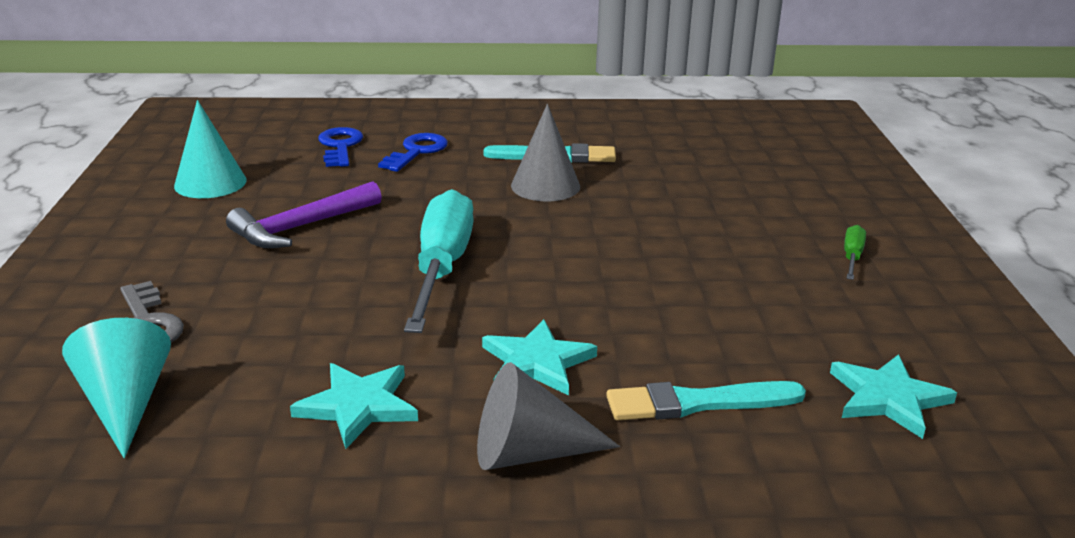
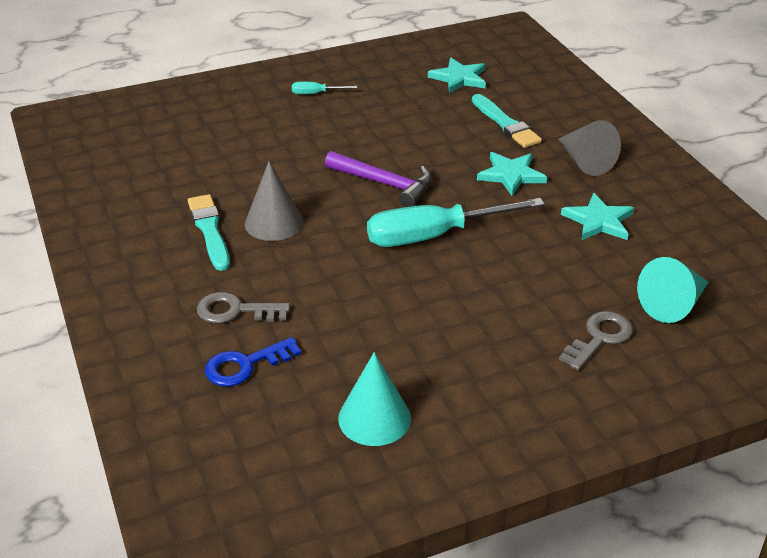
camera: 110 degrees left, 10 degrees up
(301, 227) = (420, 323): purple hammer -> purple hammer (384, 184)
(417, 151) = (235, 311): blue key -> grey key
(852, 257) = (316, 93): green screwdriver -> turquoise screwdriver

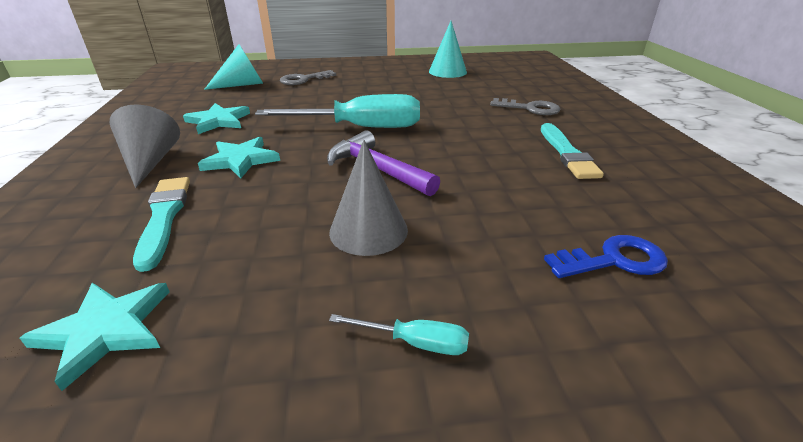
camera: 165 degrees left, 5 degrees down
(245, 365) = (519, 90): blue key -> blue key (614, 260)
(274, 222) = (502, 152): grey cone -> grey cone (368, 230)

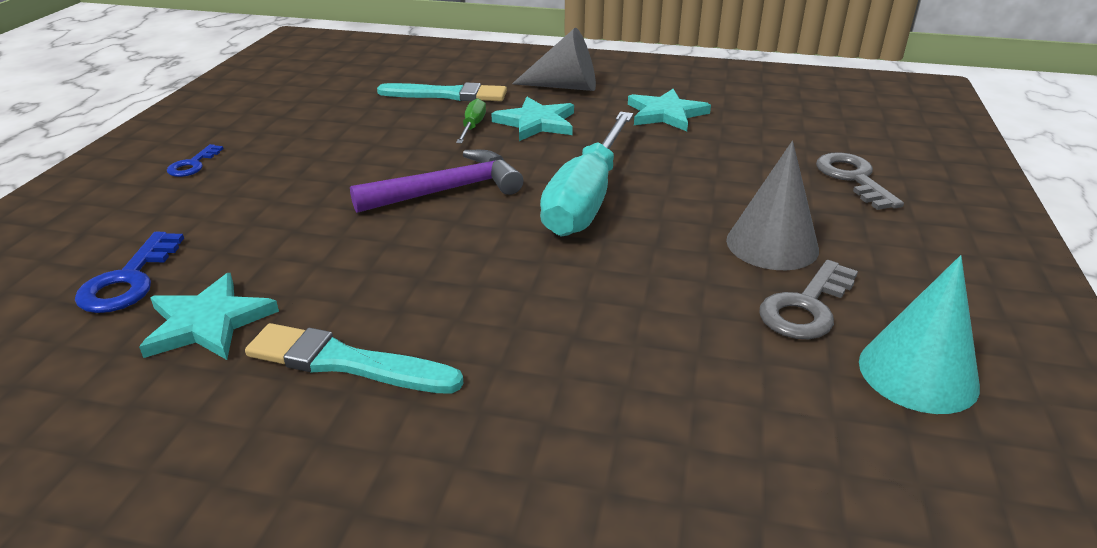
camera: 110 degrees right, 0 degrees up
(105, 330) = (329, 86): turquoise star -> turquoise star (208, 322)
(242, 85) = (827, 130): turquoise cone -> none
(253, 185) = (472, 127): none -> green screwdriver
(368, 230) = (333, 168): grey cone -> grey cone (772, 244)
(415, 342) = (193, 165): turquoise screwdriver -> blue key
(530, 108) = (575, 413): grey key -> grey key (806, 307)

